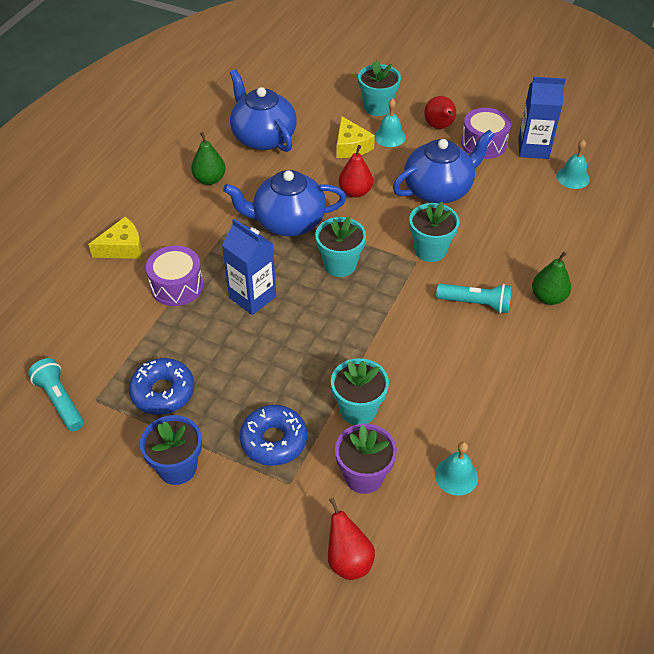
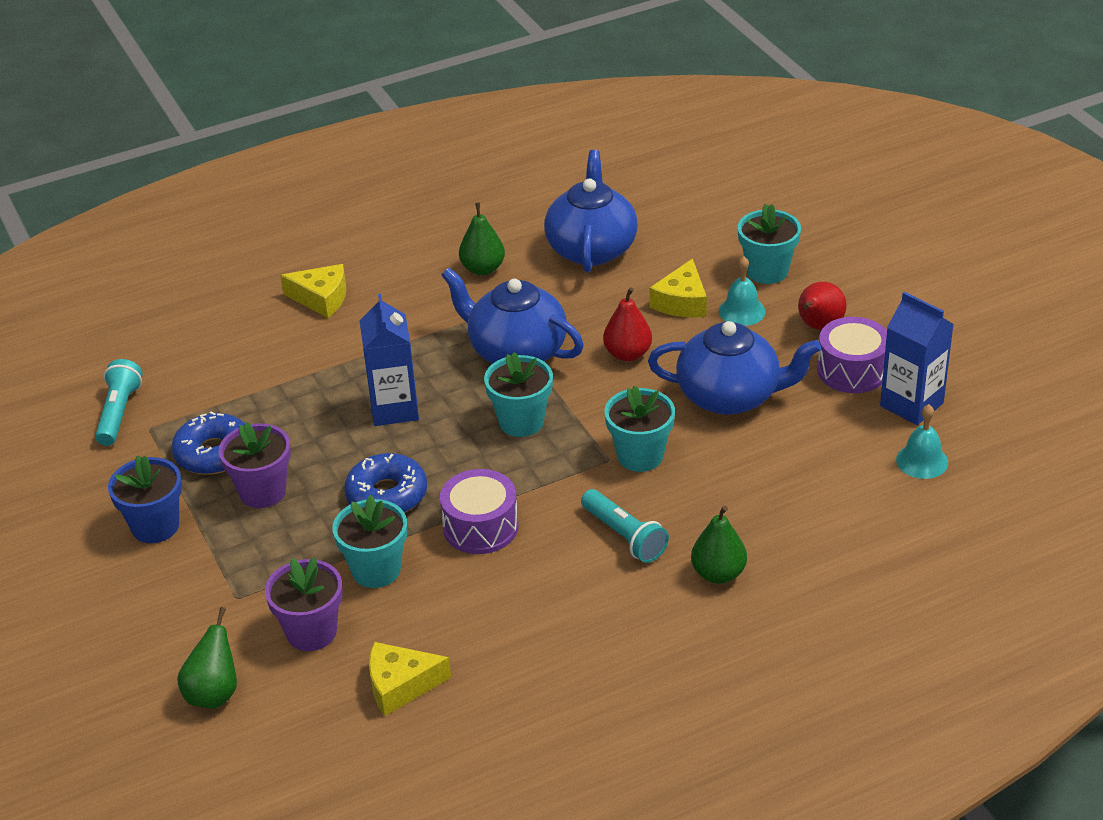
camera: 40 degrees right, 10 degrees down
(177, 286) = (333, 361): purple drum -> purple drum (480, 527)
(226, 400) = (262, 492): none -> purple flower pot
(274, 440) = (265, 552): blue donut -> blue donut (387, 495)
(348, 560) = (214, 694): red pear -> green pear
(456, 476) = (400, 685): turquoise bell -> yellow cheese

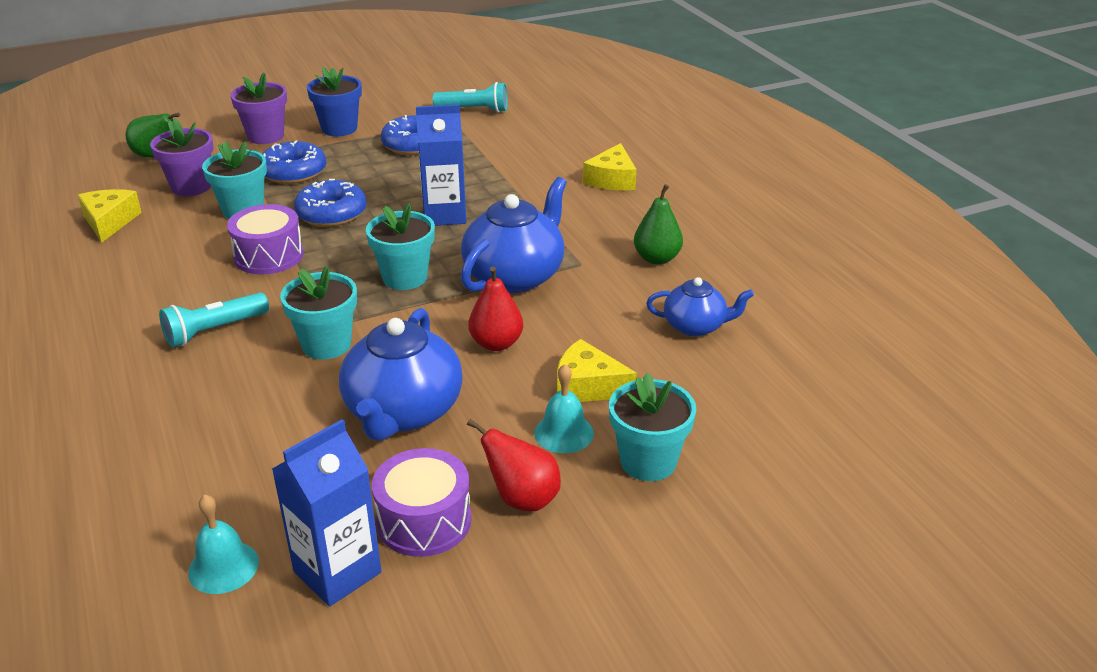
camera: 90 degrees right, 5 degrees down
(262, 492) = (359, 164): purple flower pot -> purple flower pot (266, 136)
(279, 546) = (293, 172): none -> blue donut
(591, 248) = (695, 326): blue teapot -> blue teapot, size x0.58
(718, 574) = (129, 385): green pear -> none

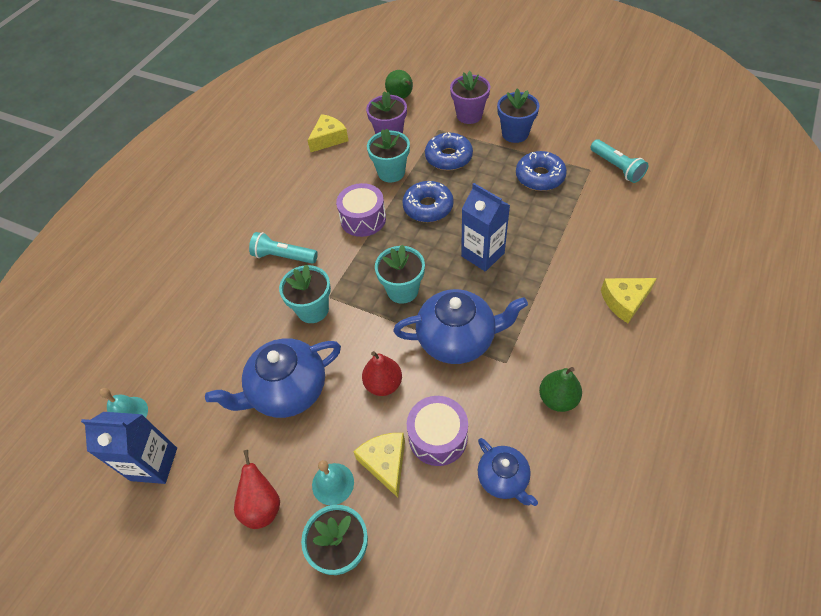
camera: 55 degrees right, 20 degrees up
(424, 521) = (213, 472): purple drum -> purple drum (438, 437)

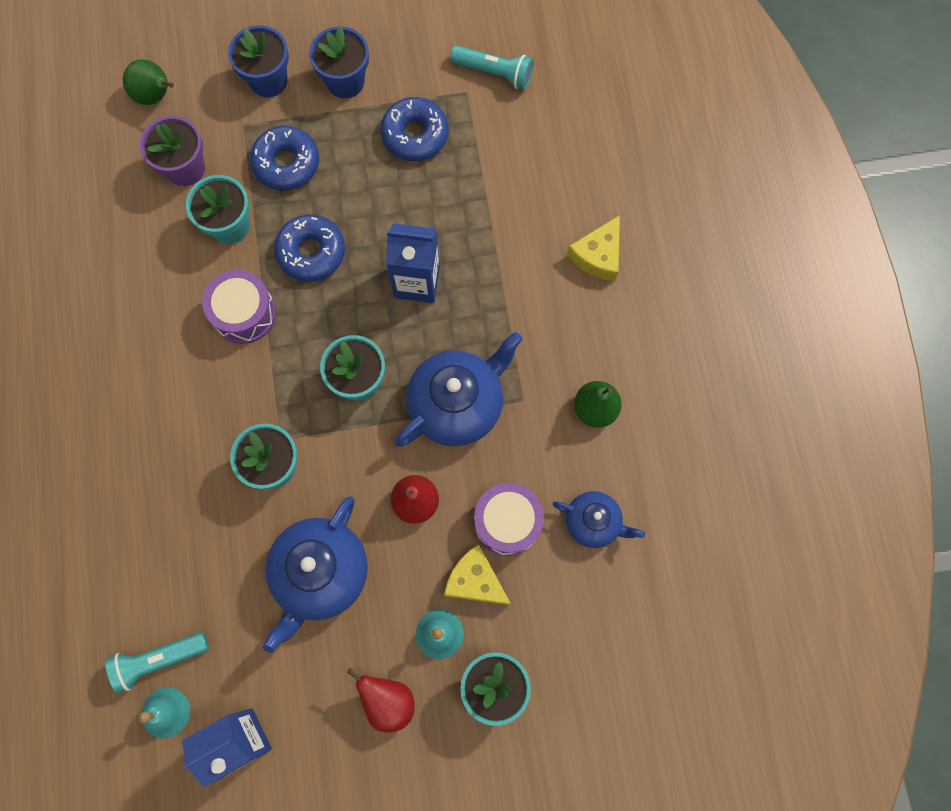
camera: 40 degrees left, 20 degrees up
(283, 256) = (185, 420): turquoise flashlight -> turquoise flashlight (159, 659)
(329, 139) = (106, 216): yellow cheese -> none
(469, 115) = (268, 80): purple flower pot -> blue flower pot

